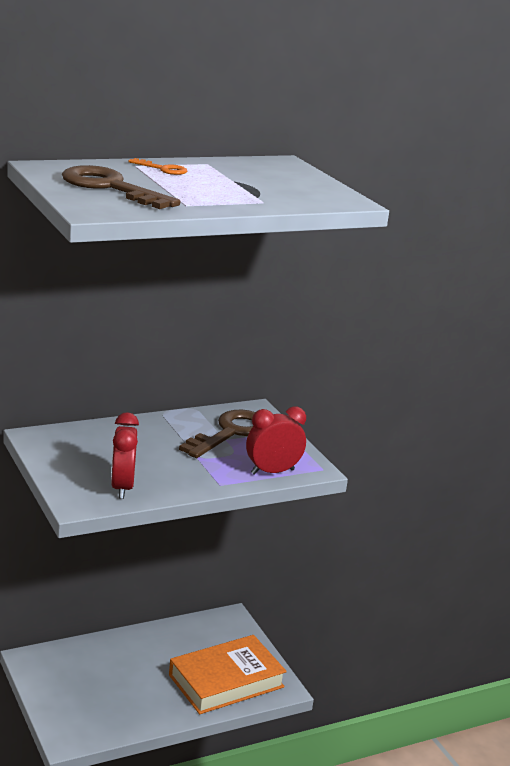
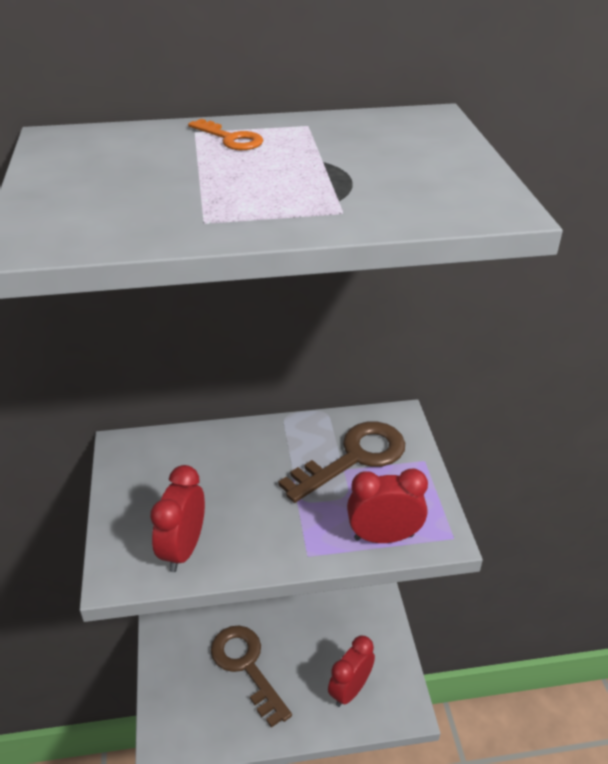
camera: 20 degrees right, 15 degrees up
(110, 187) = (114, 182): brown key -> brown key (246, 666)
(226, 681) = (350, 689): orange book -> red clock

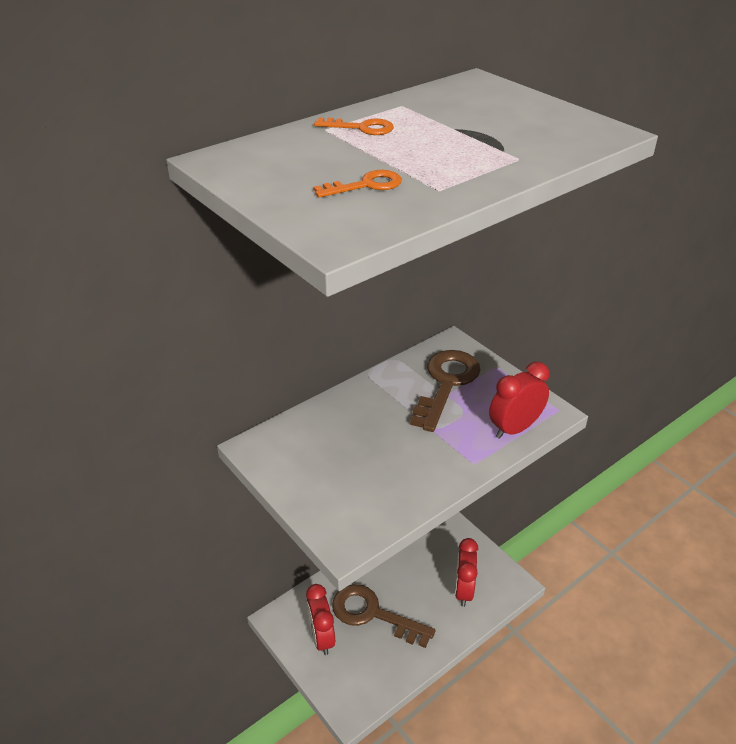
camera: 30 degrees left, 0 degrees up
(142, 197) = (366, 185): none -> orange key
(183, 549) = (379, 500): red clock -> red clock (321, 637)

